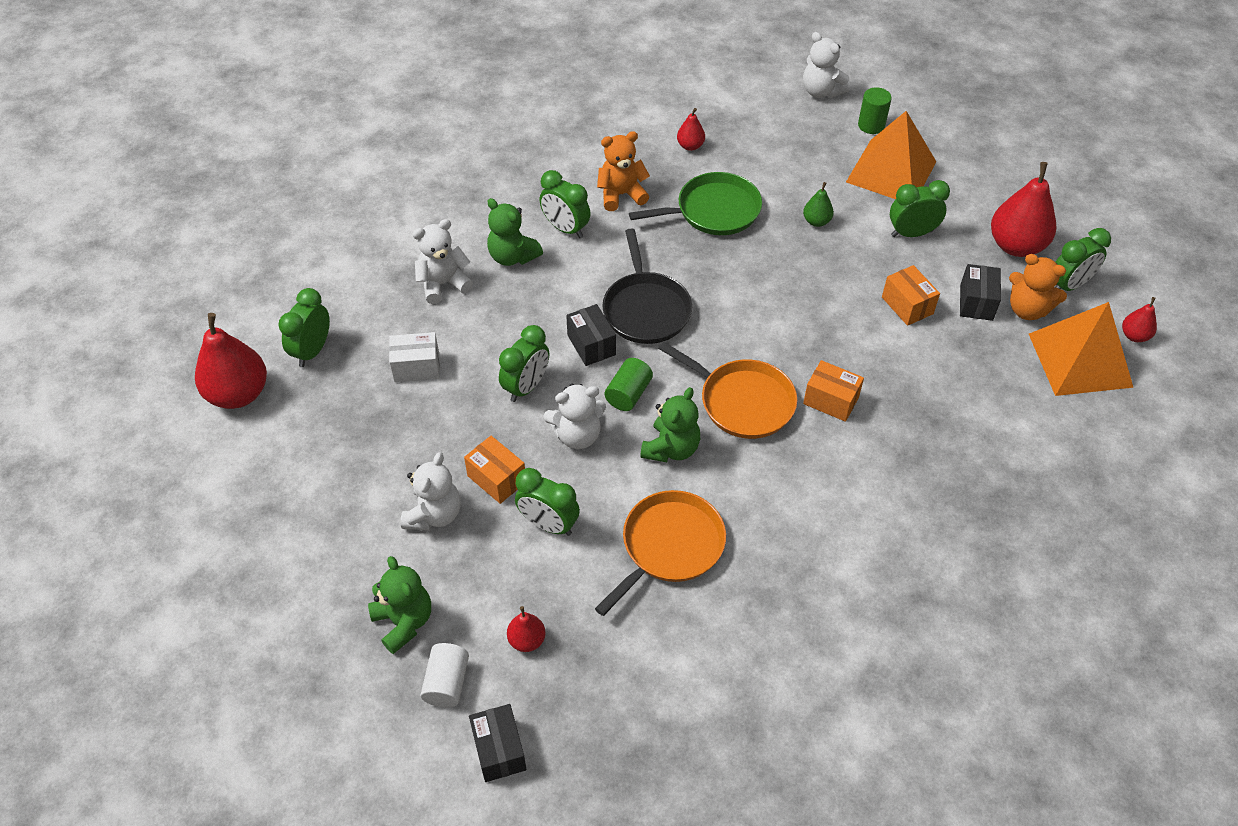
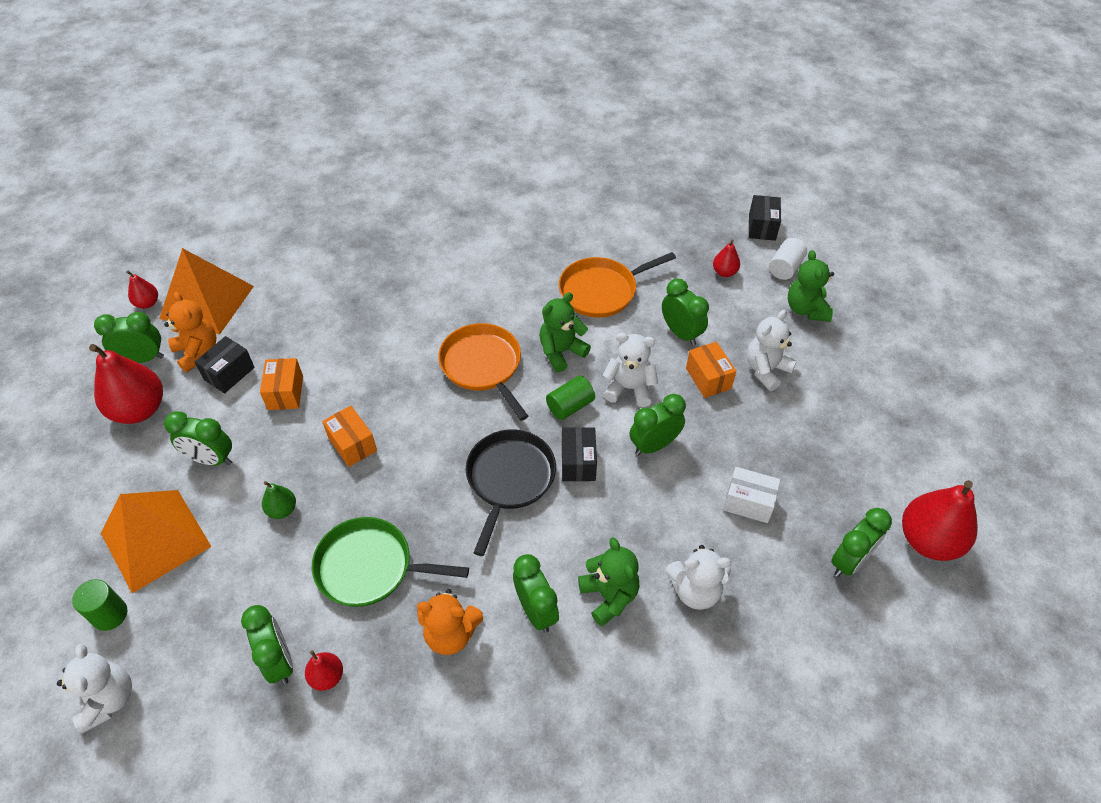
camera: 155 degrees left, 0 degrees up
(730, 142) = (279, 661): none -> green clock
(830, 400) = (415, 342): orange box -> orange box (352, 444)

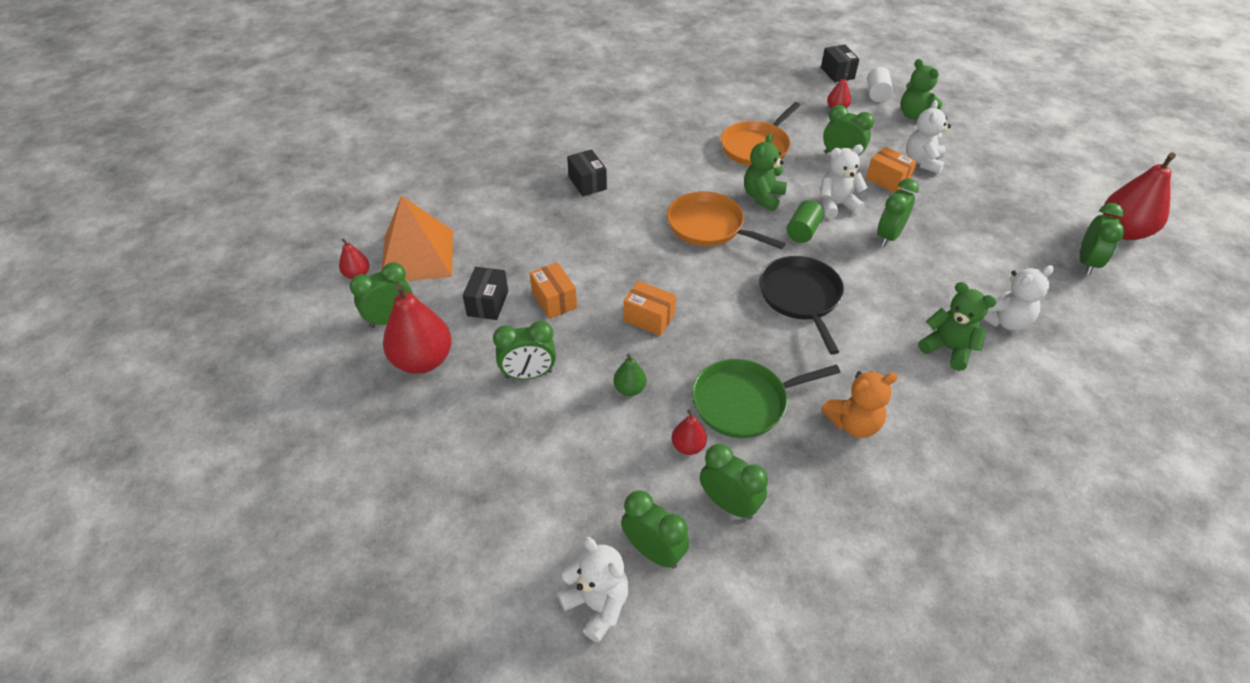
camera: 25 degrees left, 5 degrees down
(110, 614) = (538, 535): green cylinder -> none
(155, 539) = (530, 457): orange pyramid -> none
(198, 352) = (442, 297): orange teddy bear -> none
(327, 676) = (781, 498): red pear -> red pear (688, 446)
(536, 611) = (904, 380): green clock -> green clock (653, 551)
(578, 462) = (843, 267): black box -> black box (587, 183)
(748, 503) = (988, 250): white box -> none

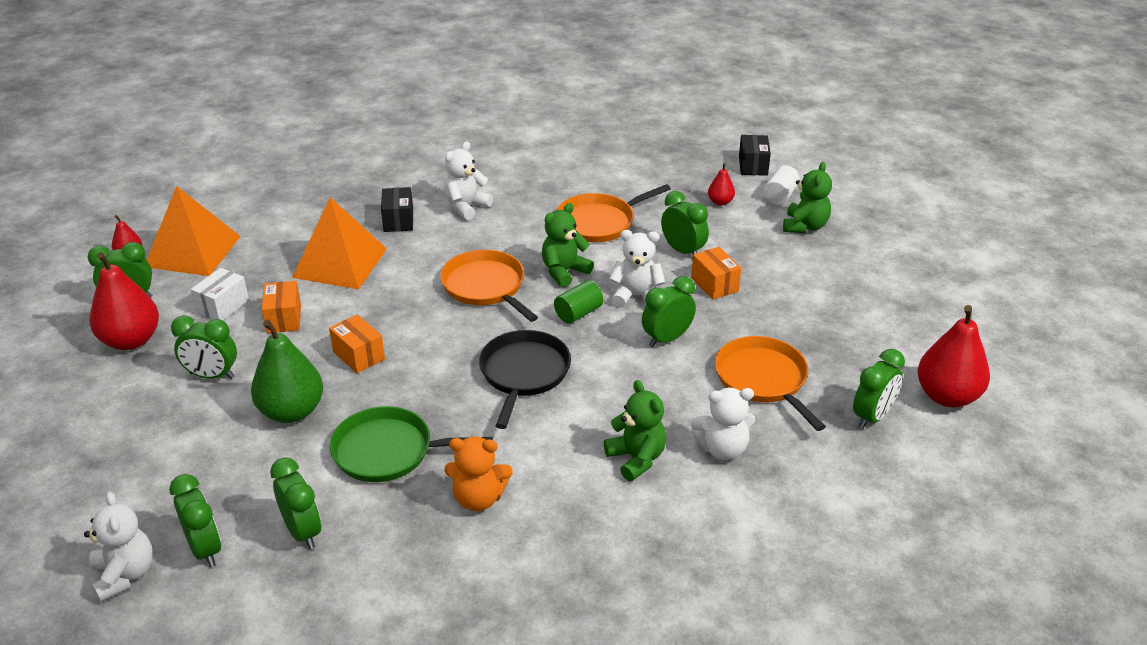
camera: 20 degrees right, 10 degrees down
(488, 303) = (223, 306): black box -> white box
(565, 234) = (340, 262): none -> orange pyramid
(629, 389) = (291, 411): green pear -> green pear, size x2.04
(688, 446) = (305, 474): red pear -> none
(915, 116) = (805, 226): green teddy bear -> green teddy bear turned 150 degrees counterclockwise
(922, 162) = (771, 275): white teddy bear -> white teddy bear (466, 207)
(986, 252) = (763, 379): none -> orange pan

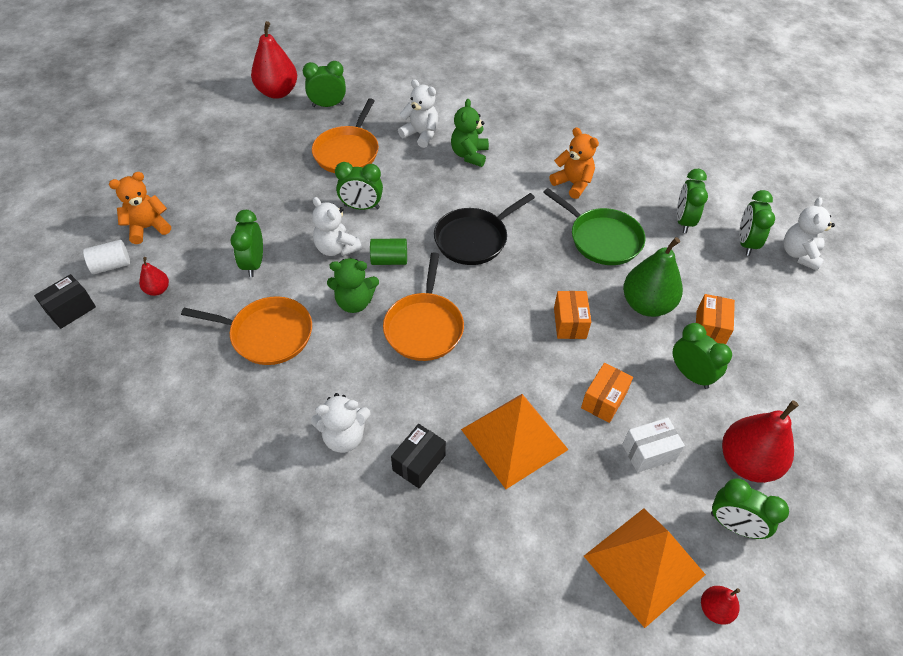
camera: 140 degrees left, 15 degrees up
(714, 284) = (277, 224): orange box -> orange box (710, 328)
(805, 226) = (148, 228): green teddy bear -> orange teddy bear

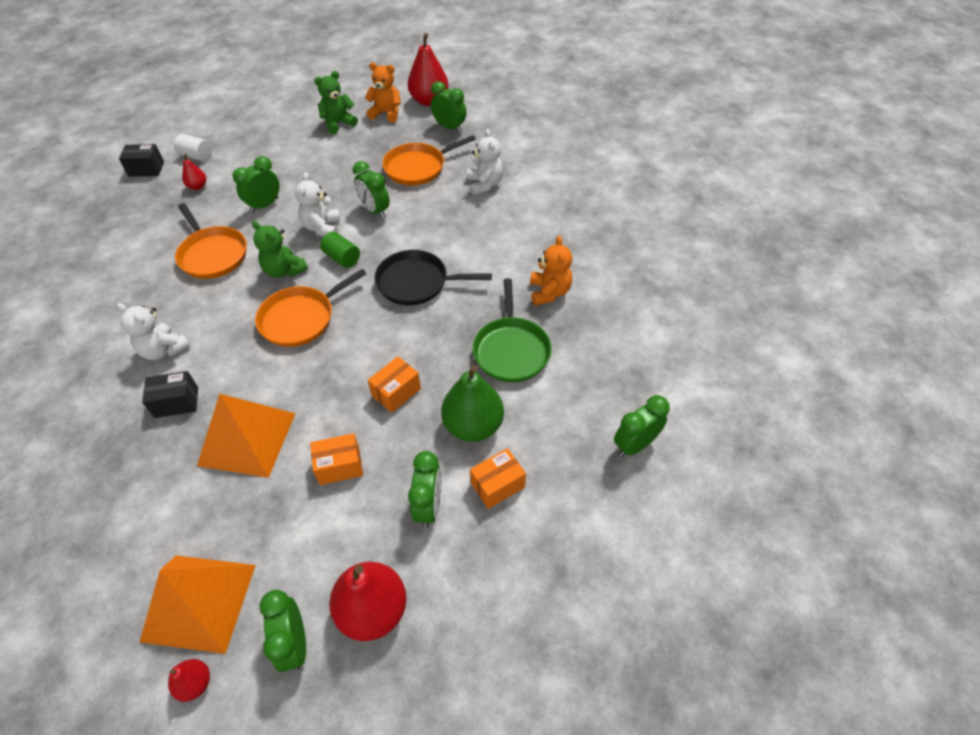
camera: 45 degrees right, 0 degrees up
(148, 228) = (242, 146): orange teddy bear -> orange teddy bear (386, 113)
(469, 155) = (499, 220): green teddy bear -> green teddy bear (338, 123)
(649, 452) = (315, 531): white box -> none
(683, 221) = (602, 385): green clock -> none
(799, 254) = (674, 493): white teddy bear -> none

